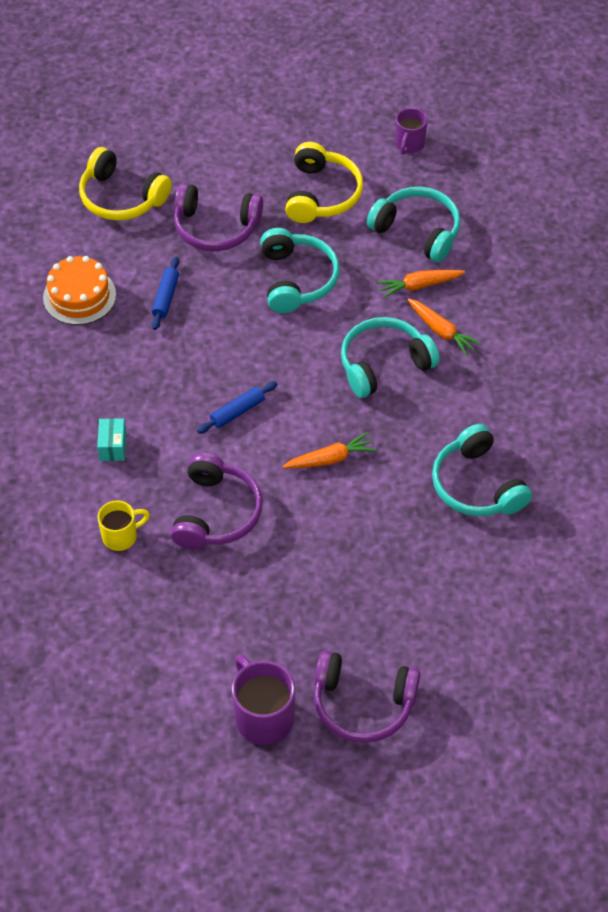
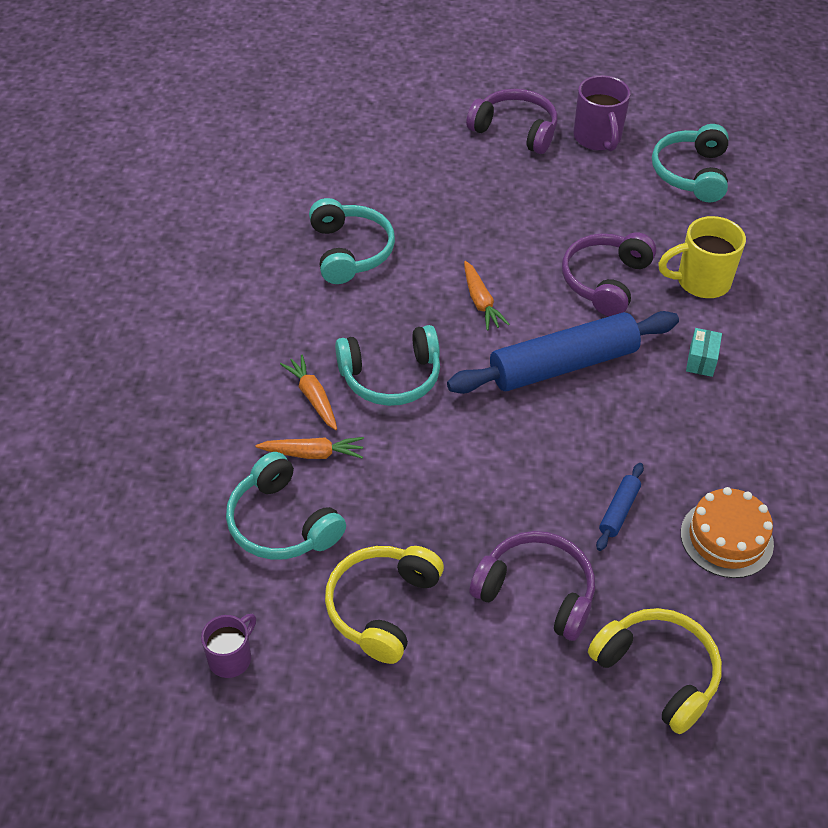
camera: 165 degrees left, 5 degrees down
(121, 536) = (700, 281): yellow mug -> yellow mug, size x1.59
(237, 411) = (563, 365): blue rolling pin -> blue rolling pin, size x2.37
(296, 279) = (454, 496): turquoise headphones -> turquoise headphones (691, 173)
(330, 459) = (481, 302): orange carrot -> orange carrot turned 105 degrees counterclockwise

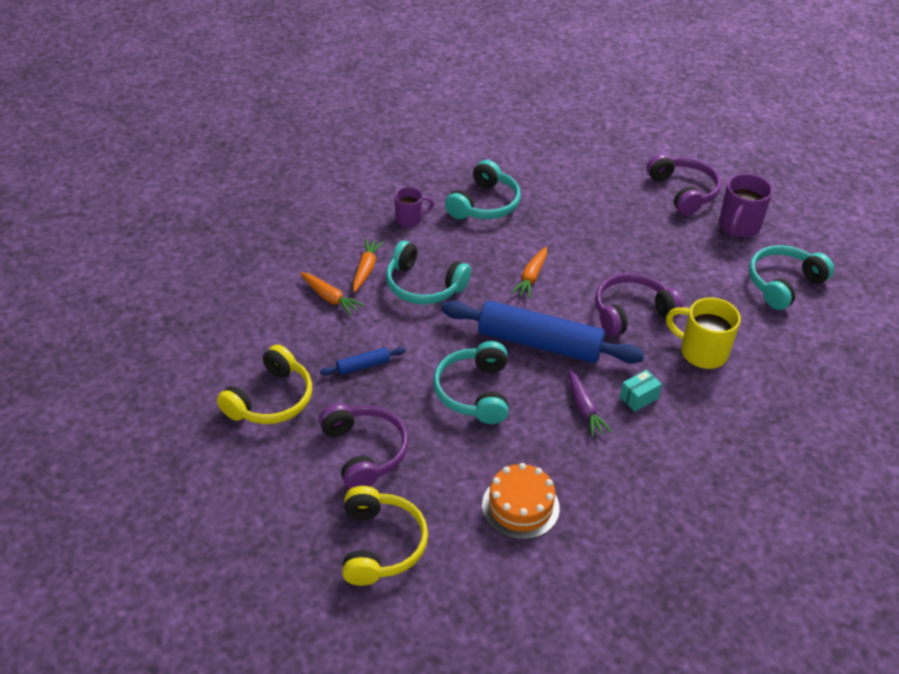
camera: 40 degrees right, 5 degrees down
(231, 657) = (167, 369): purple mug -> purple mug (410, 219)
(282, 523) = (271, 322): turquoise headphones -> turquoise headphones (474, 392)
(382, 607) = (270, 399): yellow headphones -> yellow headphones turned 150 degrees clockwise
(619, 511) = (470, 444): blue rolling pin -> blue rolling pin (363, 366)
(671, 403) = (584, 409): none -> purple carrot

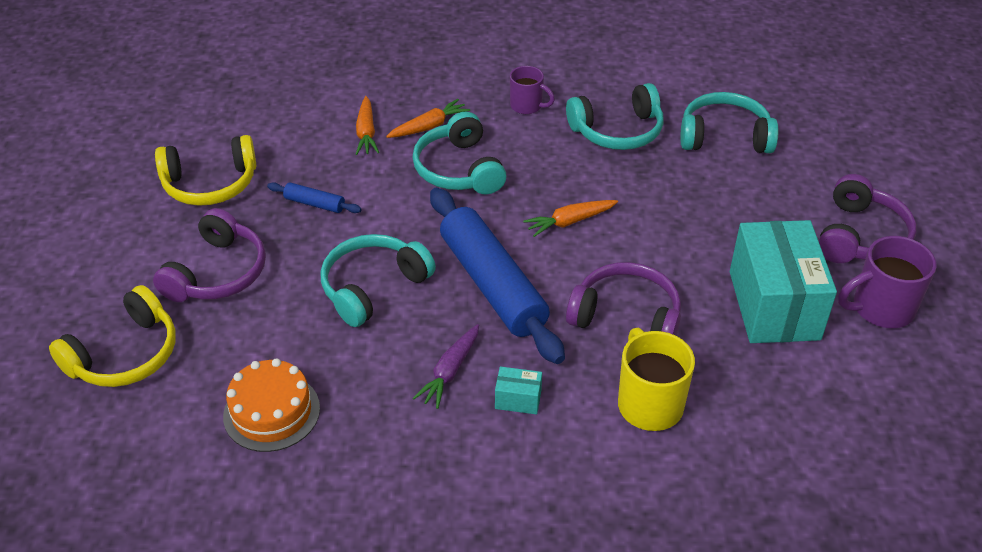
camera: 45 degrees right, 0 degrees up
(691, 257) = (774, 305): none -> turquoise box
(783, 284) = (852, 401): turquoise headphones -> turquoise headphones (724, 137)

